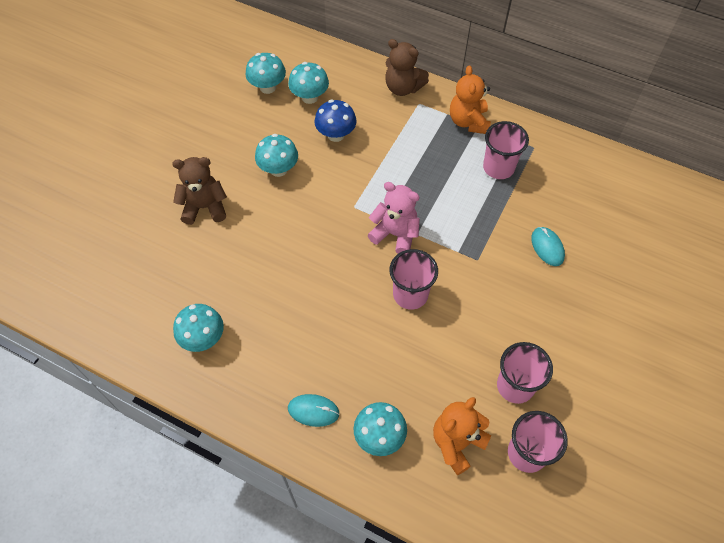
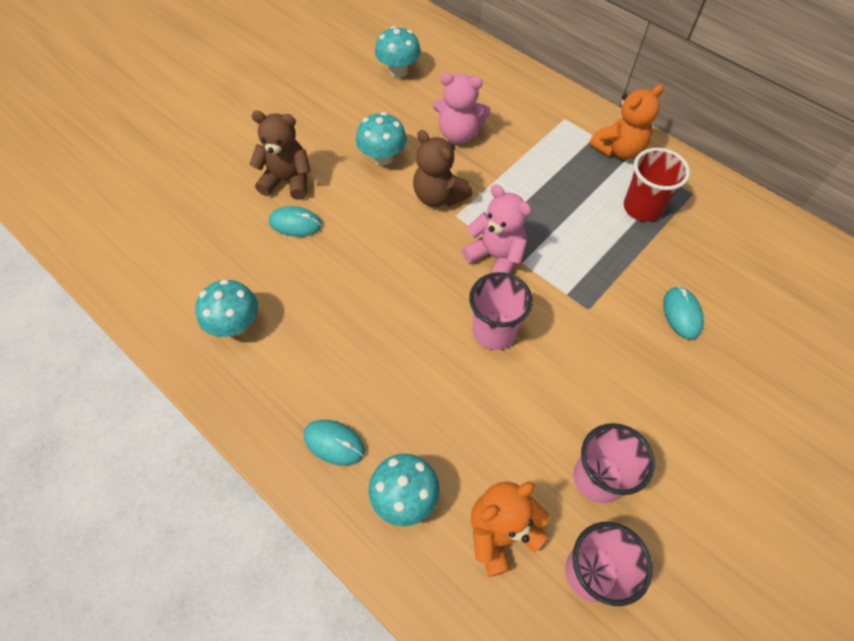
camera: 15 degrees right, 0 degrees up
(224, 243) = (295, 223): none -> turquoise mouse
(309, 97) = (441, 89): turquoise mushroom -> none
(336, 135) = (459, 134): blue mushroom -> pink teddy bear
(403, 88) = (550, 99): brown teddy bear -> brown teddy bear (439, 196)
(468, 122) = (618, 149): orange teddy bear -> orange teddy bear turned 135 degrees counterclockwise
(498, 168) = (642, 208): pink cup -> red cup

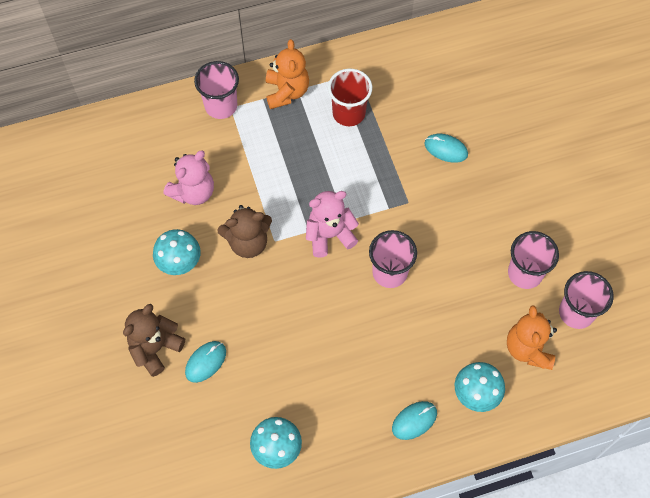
camera: 60 degrees left, 5 degrees up
(398, 71) = (86, 198): turquoise mushroom -> none
(560, 111) = (221, 106): none -> pink cup

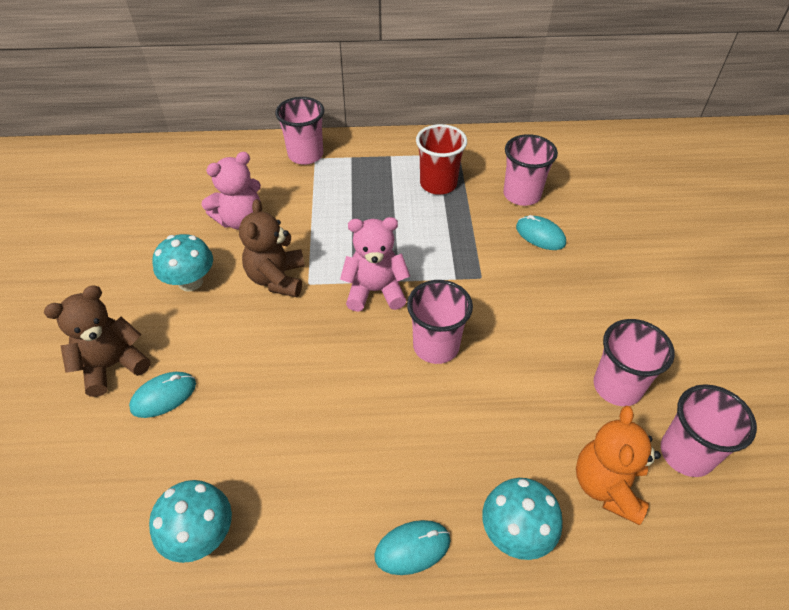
camera: 15 degrees right, 15 degrees down
(248, 242) = (277, 279): brown teddy bear -> brown teddy bear turned 90 degrees clockwise
(287, 92) = (378, 156): orange teddy bear -> none
(422, 109) = (521, 195): none -> pink cup

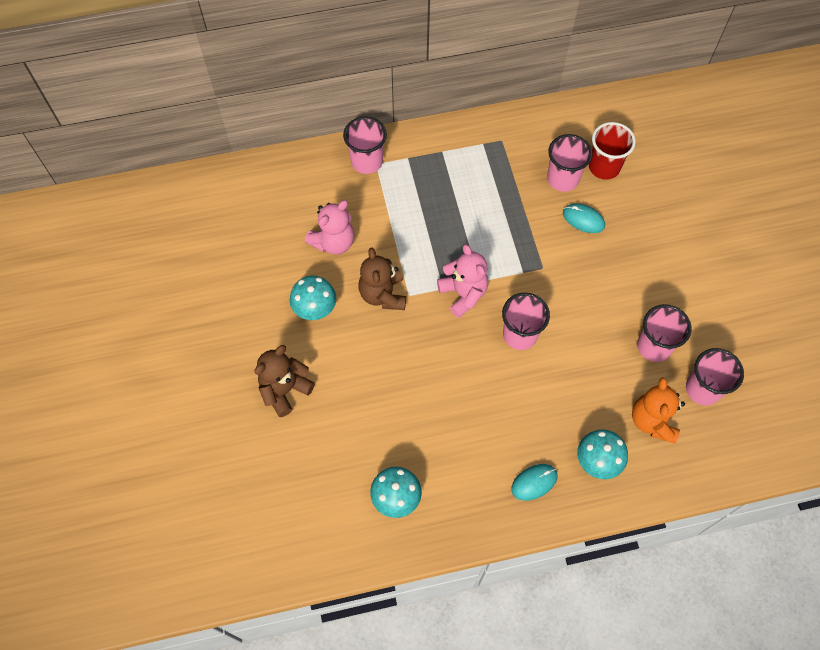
camera: 10 degrees left, 15 degrees up
(163, 396) = (333, 407): turquoise mouse -> none
(375, 291) = (463, 294): pink teddy bear -> pink teddy bear turned 75 degrees clockwise
(438, 184) = (490, 178): red cup -> red cup (604, 167)

